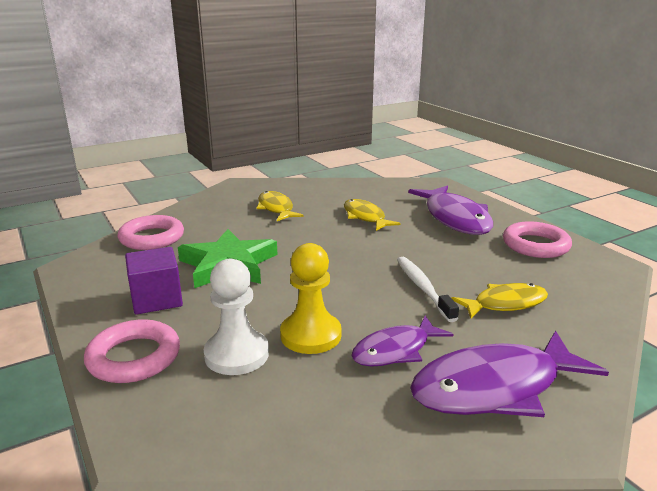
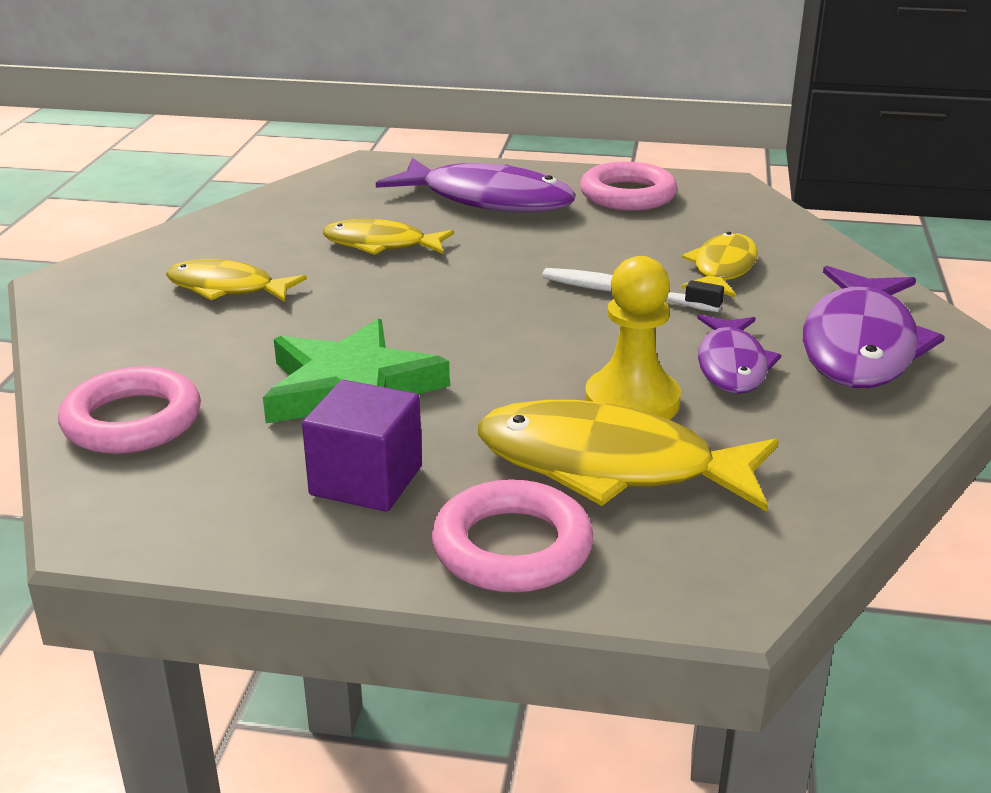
camera: 50 degrees left, 5 degrees up
(236, 354) = (609, 466): white pawn -> yellow fish

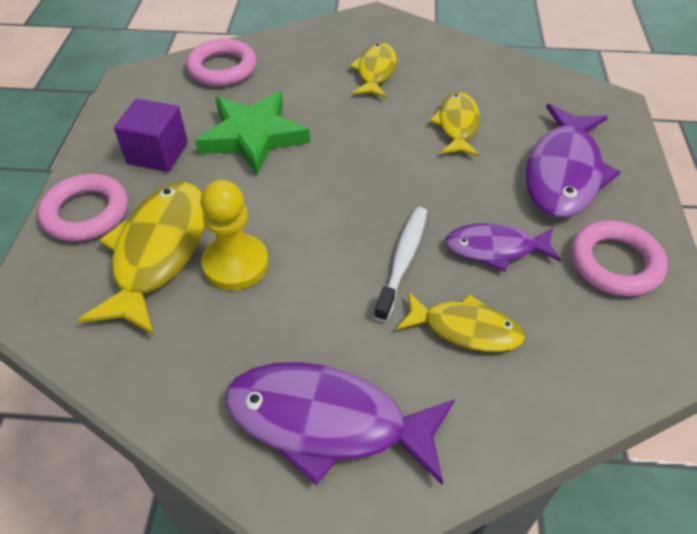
camera: 85 degrees right, 20 degrees up
(732, 365) = (288, 324): purple fish -> purple fish (495, 249)

